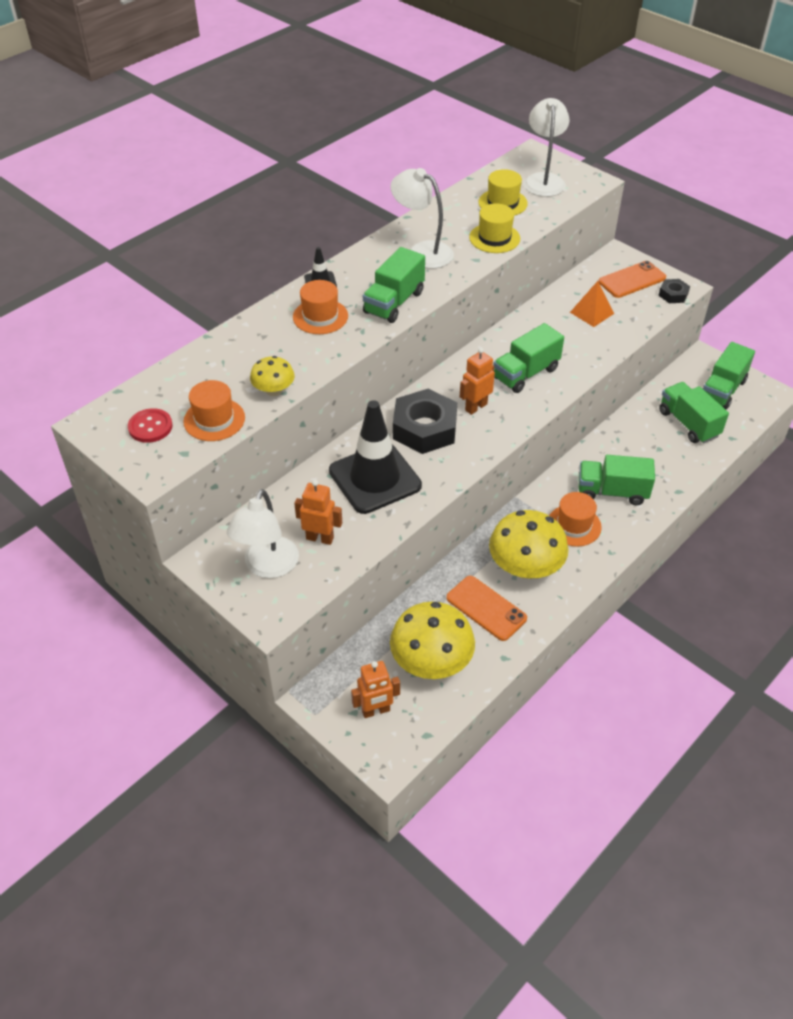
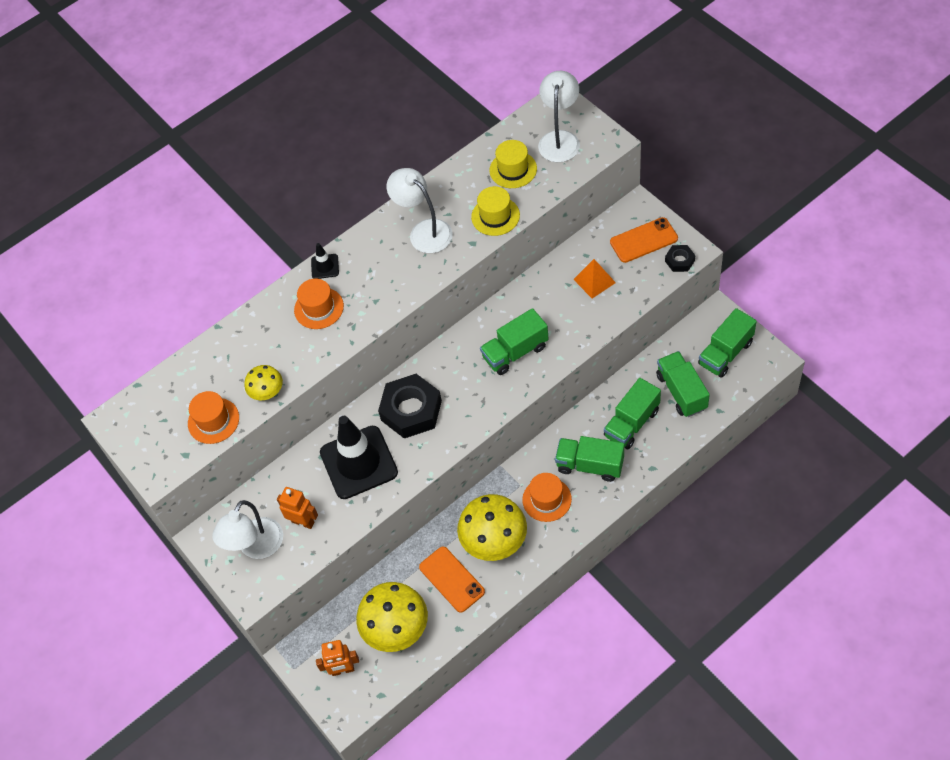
camera: 15 degrees right, 10 degrees up
(150, 427) = (160, 425): red button -> none
(394, 302) = (387, 294): green truck -> green truck (631, 423)
(476, 407) = (461, 388): orange robot -> none

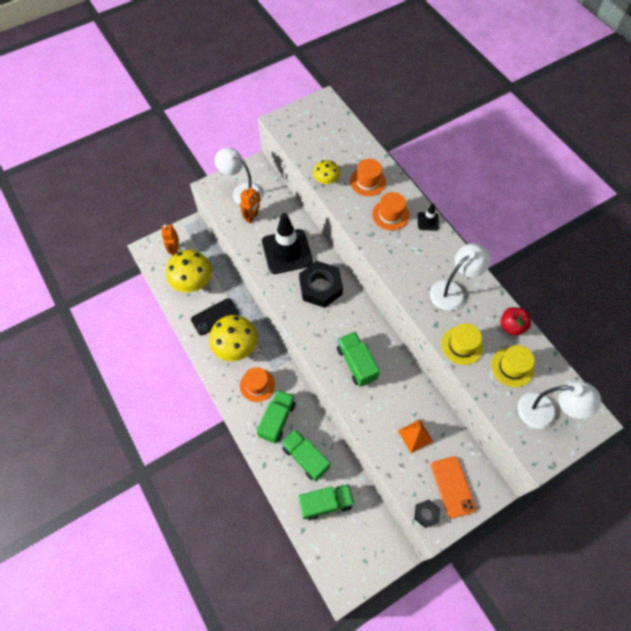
camera: 90 degrees right, 5 degrees up
(213, 421) = (310, 150): orange hat -> orange hat (367, 181)
(451, 579) = (215, 316): orange phone -> black phone
(462, 173) = (511, 326): none -> red apple
(725, 353) = (355, 550): green truck -> none

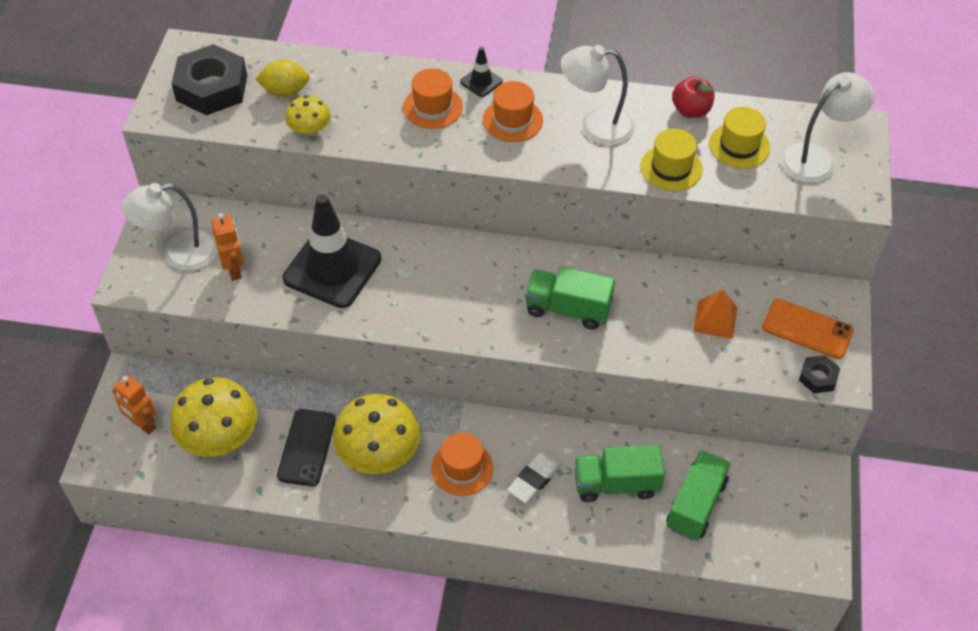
camera: 50 degrees left, 10 degrees down
(277, 420) = (534, 479): green truck -> white eraser
(320, 287) = (424, 271): black nut -> black nut (212, 88)
(339, 153) = (285, 91): none -> yellow lemon
(367, 181) = (360, 94): orange hat -> orange hat (512, 120)
(453, 291) = (595, 126): white lamp -> white lamp turned 90 degrees counterclockwise

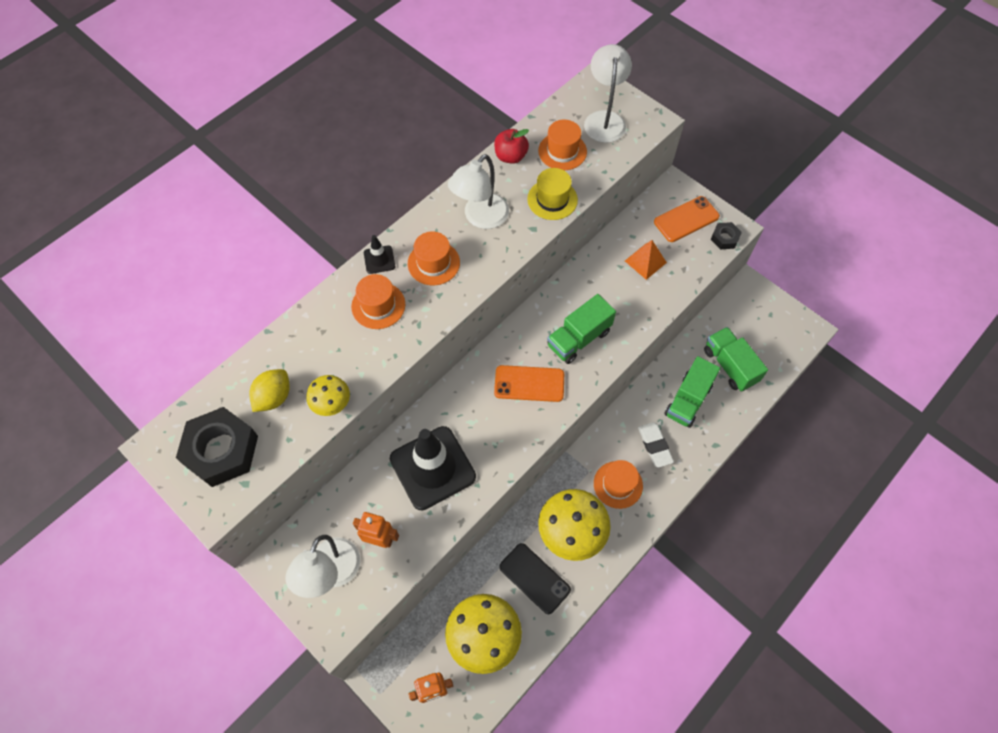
camera: 55 degrees left, 10 degrees up
(481, 295) = (529, 383): none -> orange phone
(739, 146) = (562, 151): yellow hat -> orange hat

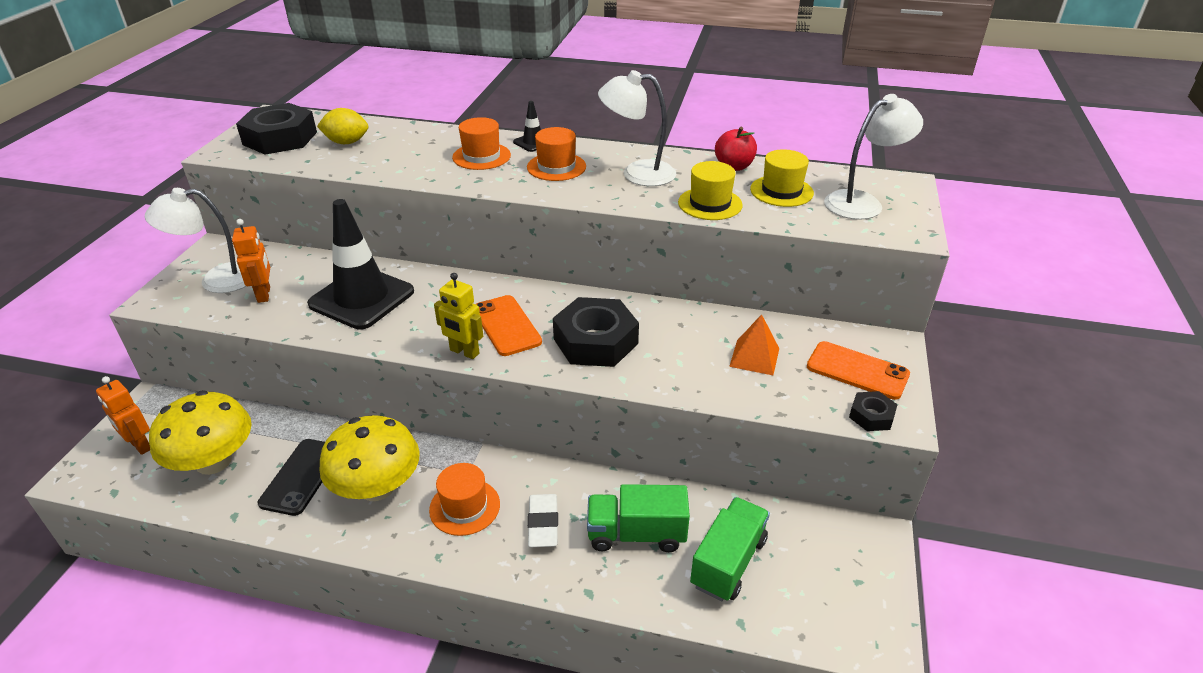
camera: 60 degrees right, 25 degrees down
(331, 403) = (357, 167): yellow mushroom -> none
(543, 422) = (464, 352): none -> yellow robot
(562, 151) = (781, 191): orange hat -> yellow hat
(579, 338) = (595, 341): green truck -> black nut
(654, 446) = (543, 523): white eraser -> white eraser turned 45 degrees counterclockwise

